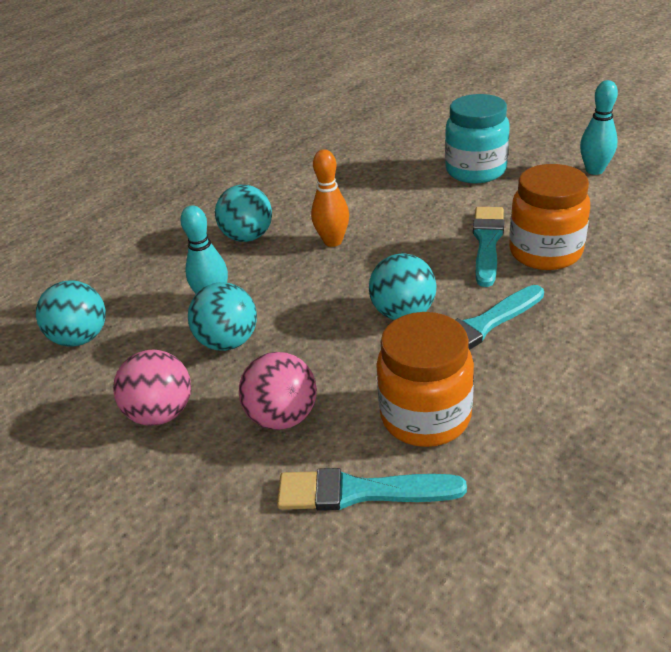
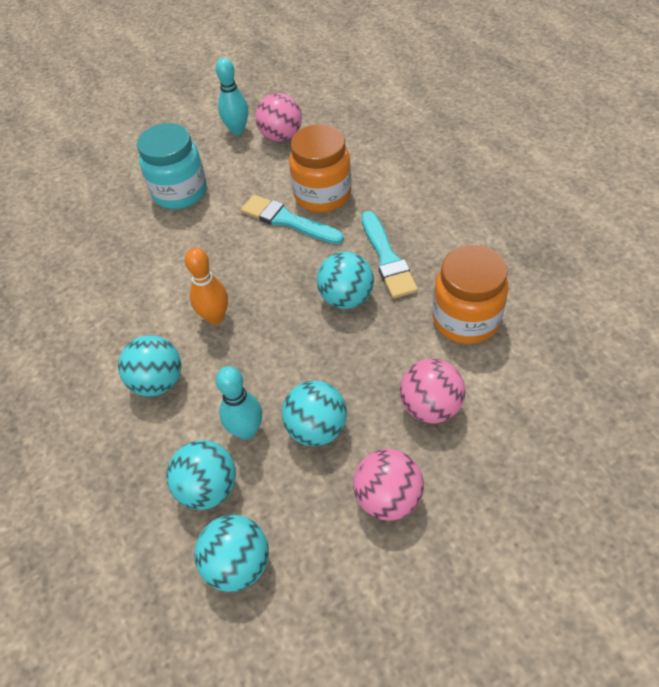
camera: 70 degrees left, 15 degrees up
(150, 299) = (208, 488): none -> turquoise ball
(360, 492) = (522, 376): turquoise brush -> none
(613, 198) = (281, 136): none -> pink ball

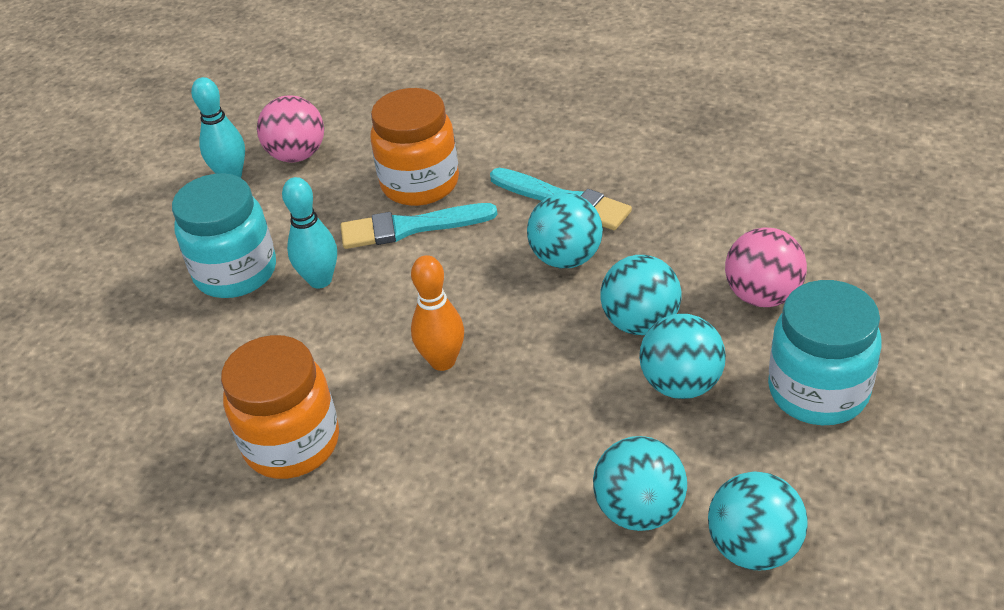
camera: 40 degrees left, 10 degrees down
(158, 382) = (455, 460): turquoise ball -> turquoise ball (640, 323)
(246, 430) = (613, 434): turquoise bowling pin -> turquoise bowling pin (320, 280)
(388, 498) = (818, 391): pink ball -> turquoise jar
(465, 319) = (704, 207): orange jar -> orange jar (292, 443)

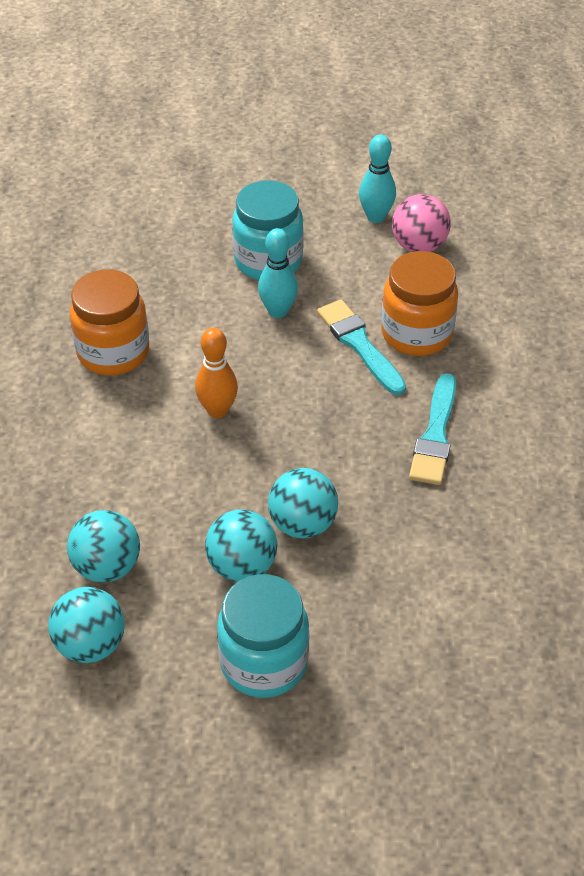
camera: 65 degrees right, 5 degrees up
(566, 258) = (362, 455): turquoise ball -> none
(762, 295) = (367, 603): pink ball -> none

